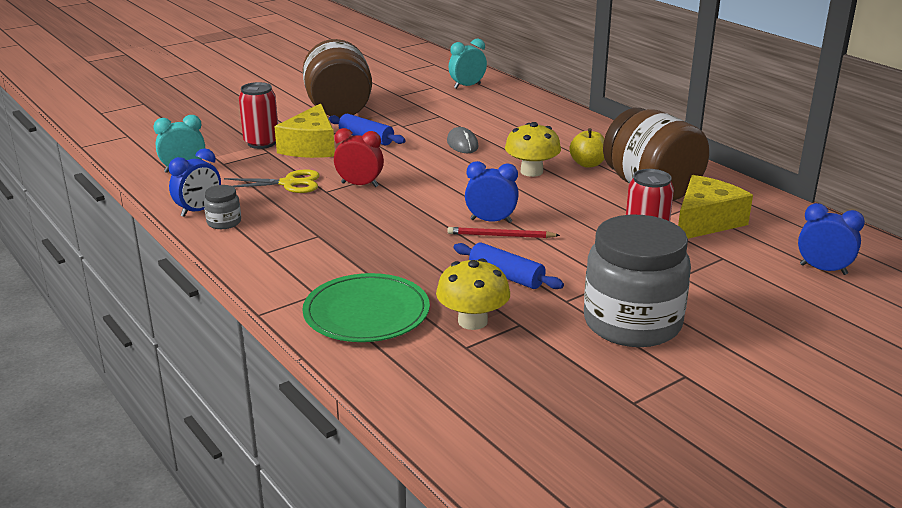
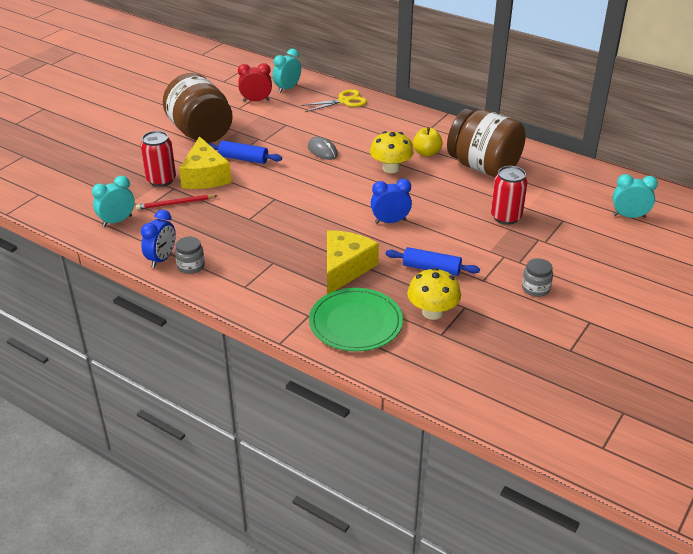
camera: 20 degrees left, 10 degrees up
(289, 183) = (214, 217): yellow scissors -> yellow scissors (344, 101)
(359, 185) = (271, 207): red clock -> red clock (256, 101)
(500, 236) = (405, 233): red pencil -> red pencil (175, 204)
(632, 323) = (535, 288): grey jar -> grey jar, size x0.41
(705, 222) = (535, 191): yellow cheese -> yellow cheese (345, 268)
(823, 269) = (629, 216): blue clock -> turquoise clock

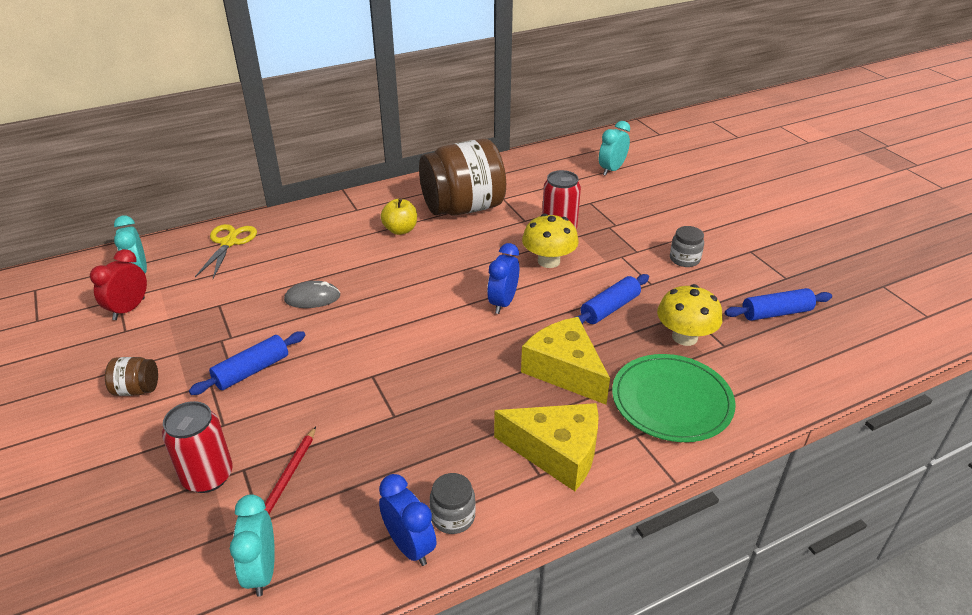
camera: 60 degrees left, 0 degrees up
(200, 133) = (137, 389): brown jar -> brown jar, size x0.41
(205, 176) = (250, 424): yellow cheese -> yellow cheese (557, 452)
(391, 168) = (403, 263): yellow mushroom -> yellow mushroom (548, 261)
(511, 353) = (776, 313): none -> blue rolling pin

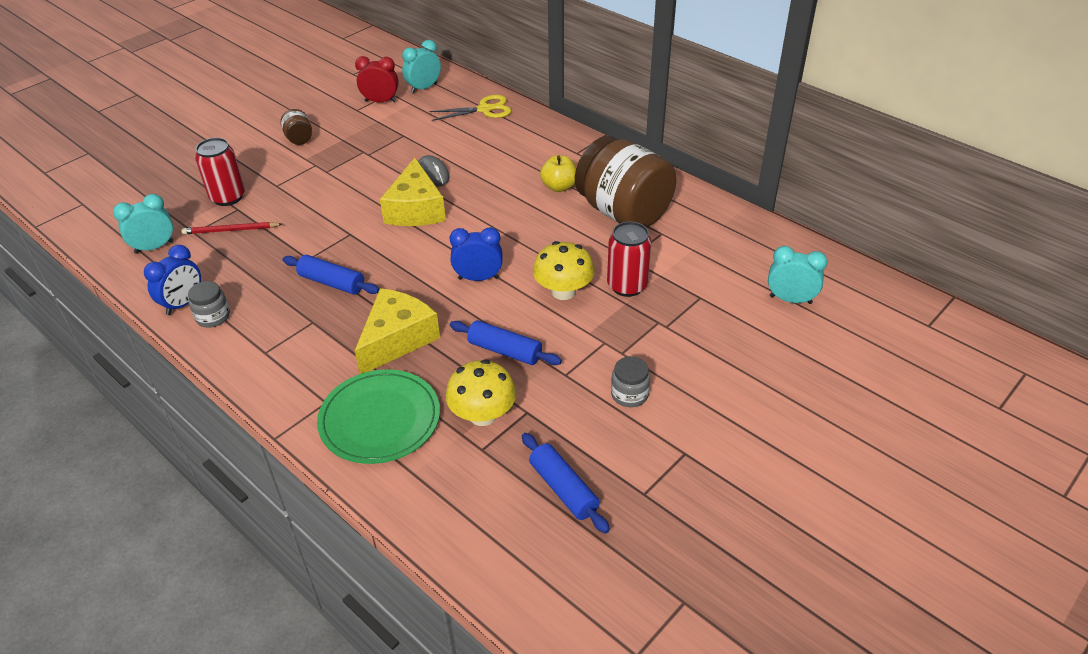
camera: 70 degrees right, 5 degrees up
(252, 371) = (335, 177): blue rolling pin -> blue rolling pin (332, 283)
(557, 452) = (292, 356): yellow cheese -> yellow cheese (415, 209)

